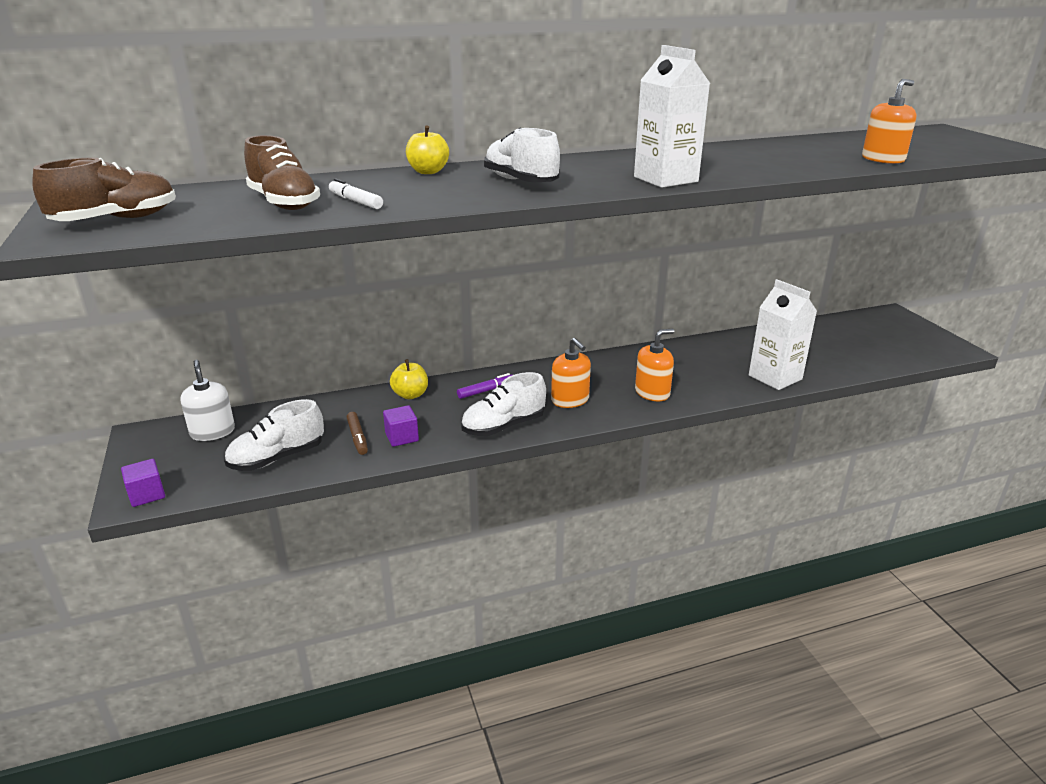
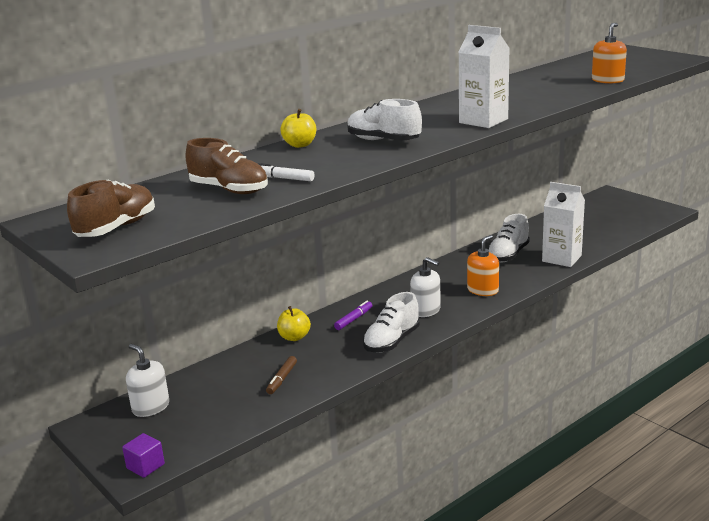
camera: 20 degrees left, 5 degrees down
(277, 458) = (230, 411): white shoe -> white shoe (508, 255)
(357, 437) = (282, 379): brown marker -> brown marker turned 60 degrees clockwise
(402, 437) = (318, 369): purple cube -> none
(570, 400) = (426, 310): orange soap dispenser -> white soap dispenser

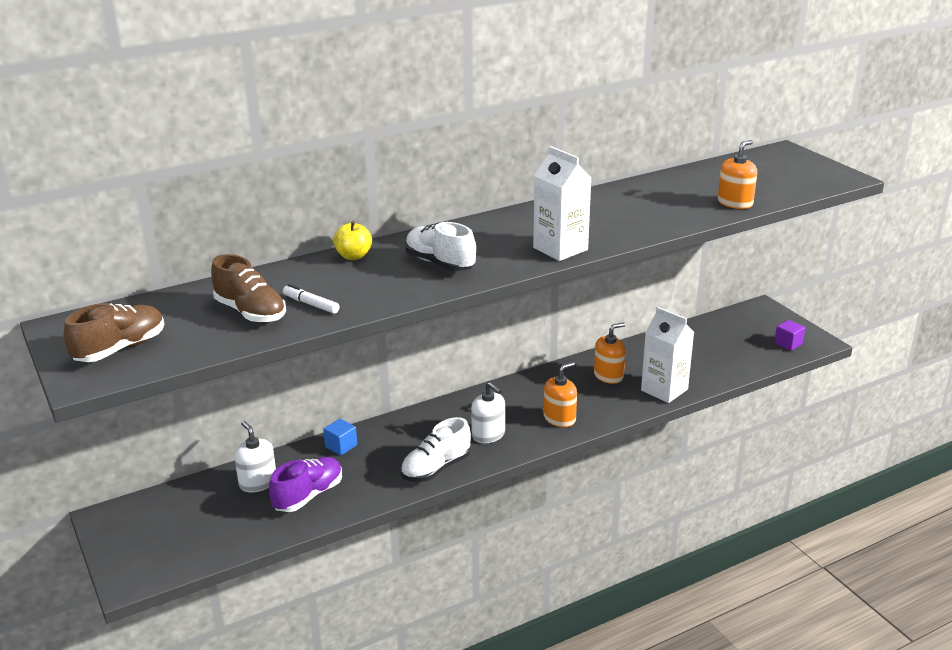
camera: 10 degrees right, 5 degrees up
(145, 466) = (141, 575): purple cube -> purple cube (788, 344)
(150, 407) = (171, 507): white soap dispenser -> white soap dispenser (258, 482)
(282, 379) = (308, 496): brown marker -> purple shoe
(294, 337) = (341, 446): yellow apple -> blue cube
(353, 319) = (409, 434): purple marker -> none
(508, 255) = (608, 376): white shoe -> orange soap dispenser

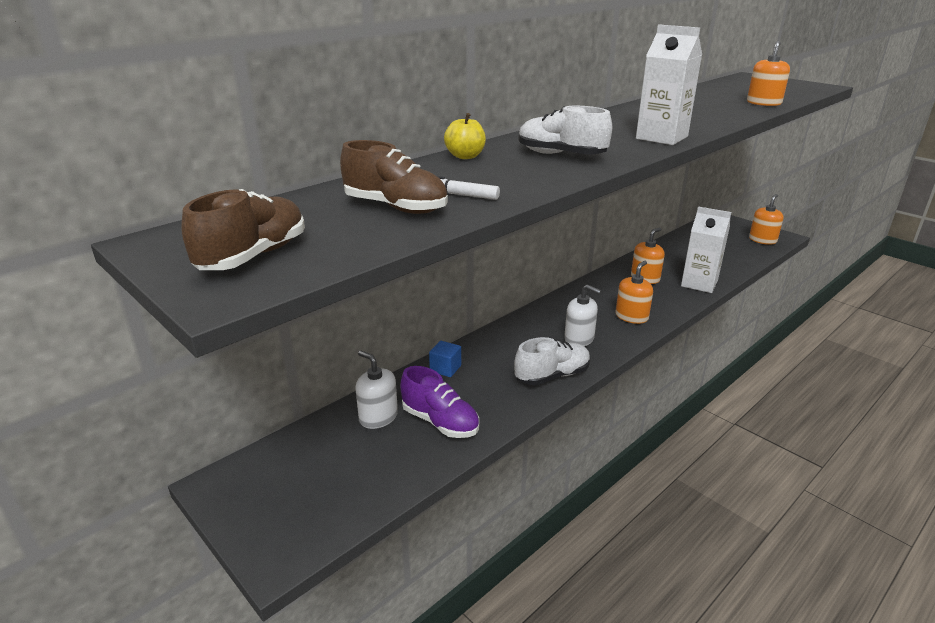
camera: 15 degrees left, 0 degrees up
(308, 496) = (440, 422): purple shoe -> purple shoe turned 105 degrees clockwise
(436, 468) = (552, 376): white shoe -> white shoe turned 150 degrees counterclockwise
(788, 344) = (762, 240): purple cube -> orange soap dispenser

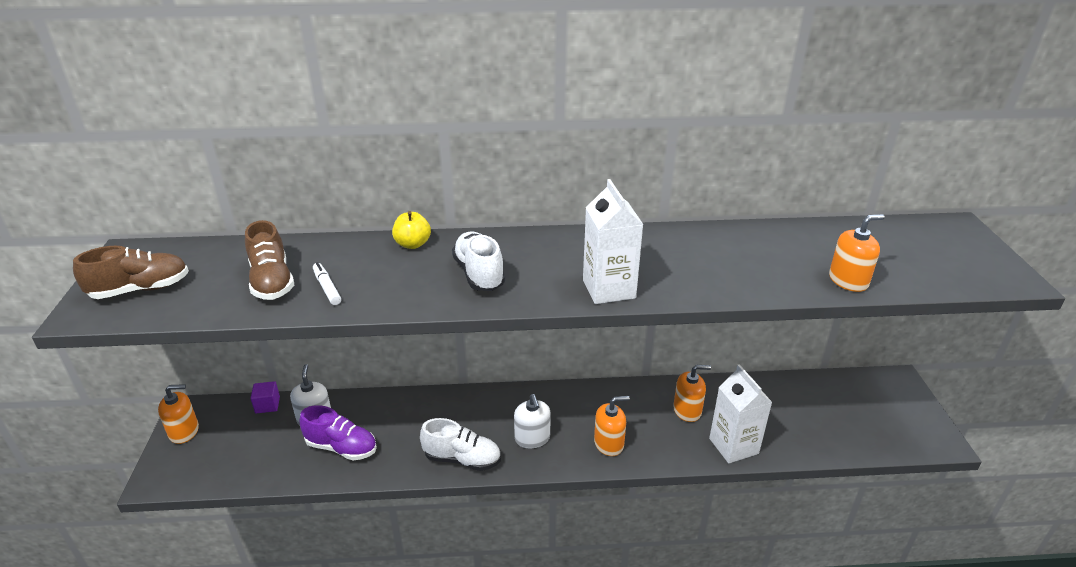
camera: 40 degrees right, 5 degrees up
(309, 432) = (267, 405): none -> purple cube
(440, 422) = (341, 447): purple shoe -> purple shoe turned 60 degrees counterclockwise
(445, 368) = (403, 405): blue cube -> none
(762, 240) = (904, 434): orange soap dispenser -> orange soap dispenser (184, 431)

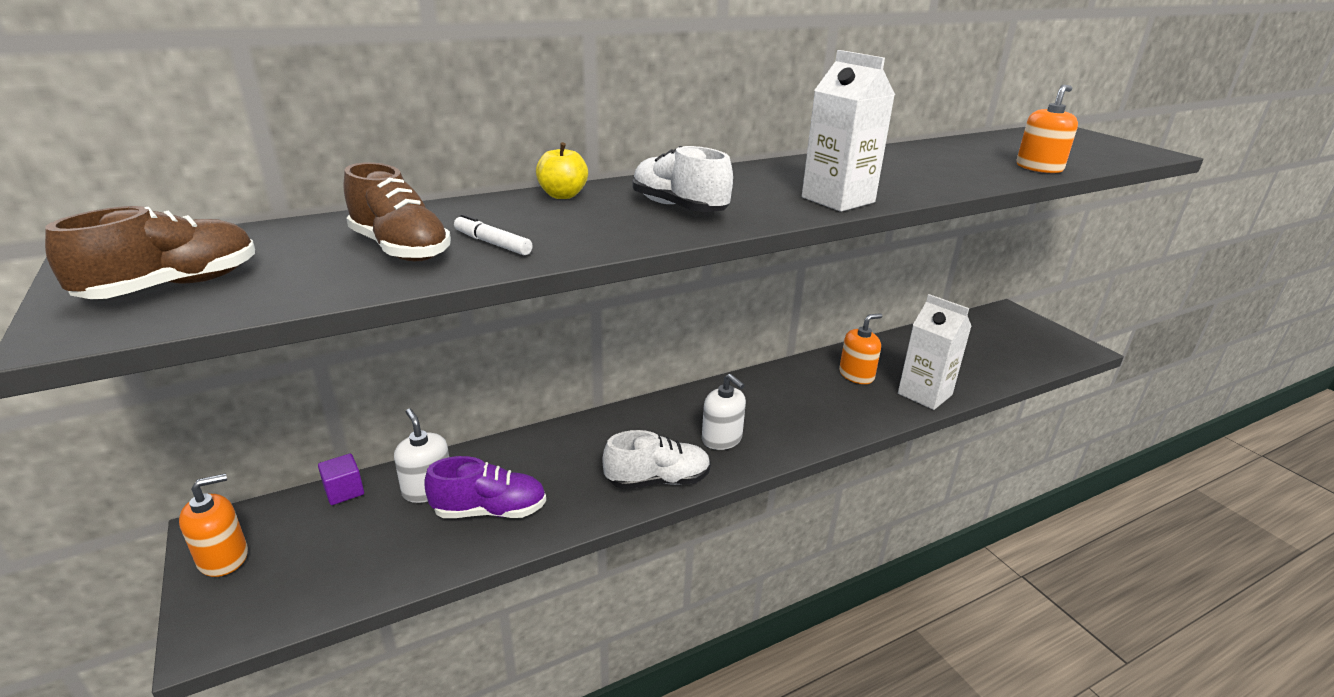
camera: 25 degrees left, 5 degrees down
(609, 443) = (806, 423): orange soap dispenser -> none

